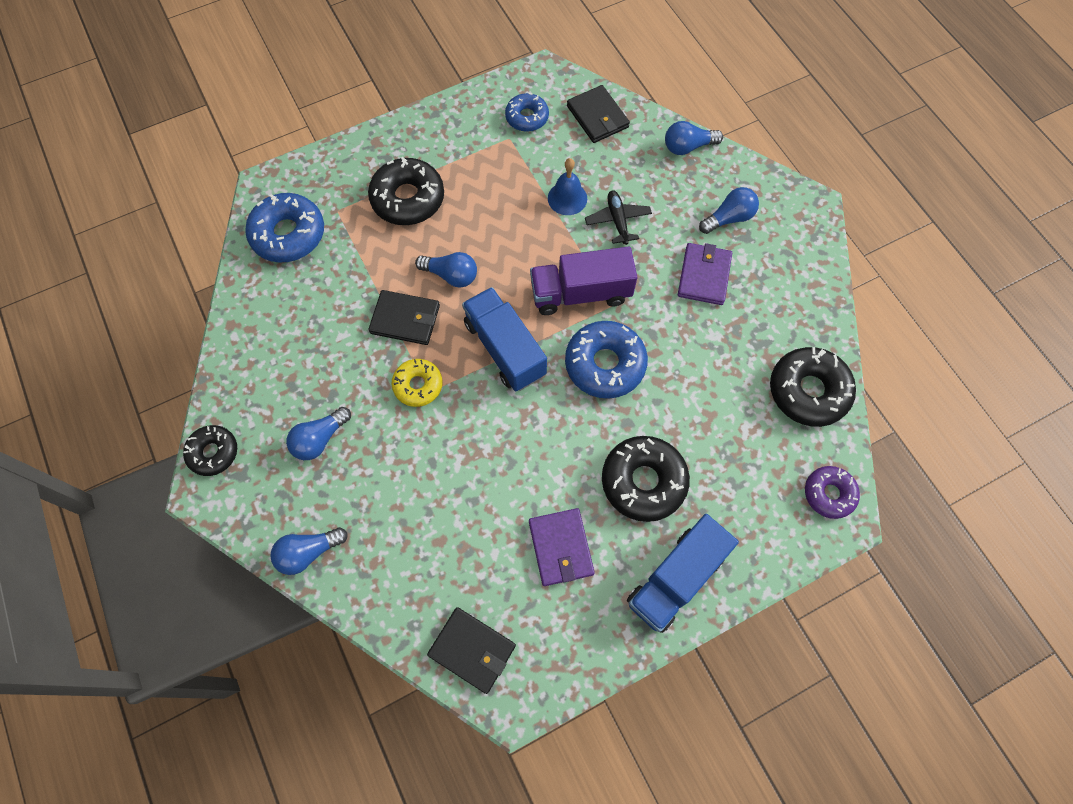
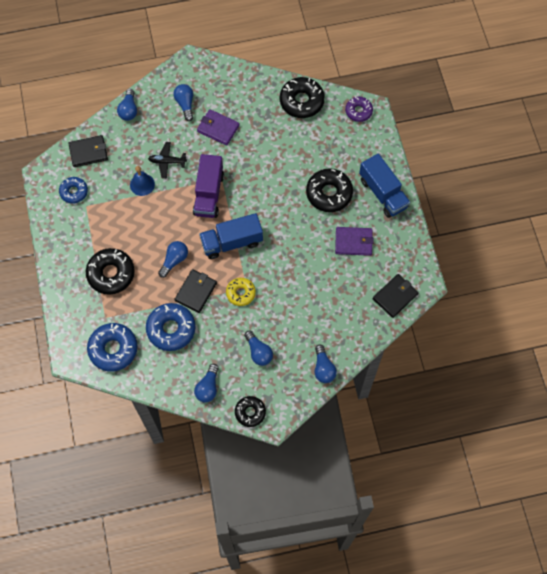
camera: 75 degrees left, 0 degrees up
(247, 379) = (208, 387): none -> blue light bulb
(605, 364) = (257, 193): blue donut -> blue donut (171, 329)

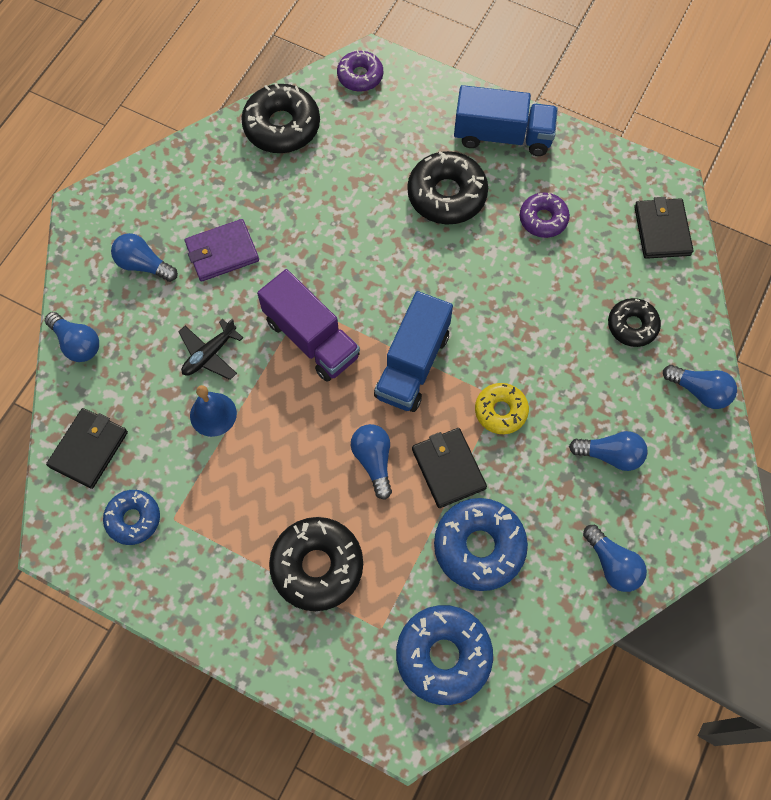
camera: 50 degrees left, 0 degrees up
(250, 412) = (695, 535): black donut -> black donut (632, 326)
(353, 242) = (543, 219): purple wallet -> purple donut

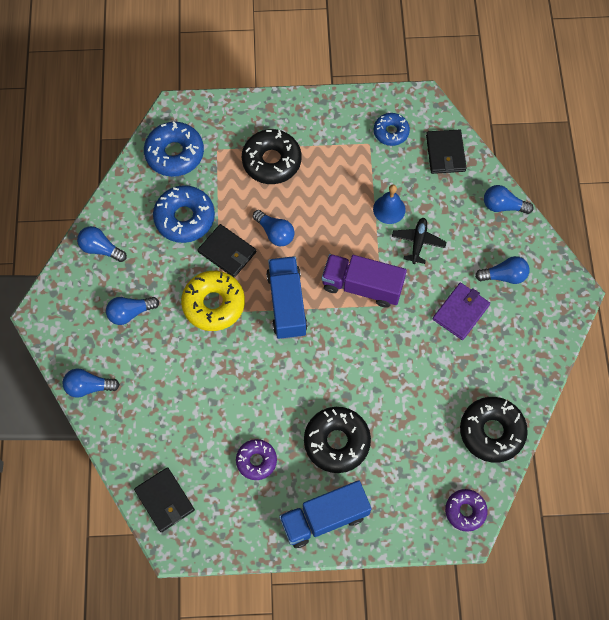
camera: 150 degrees right, 0 degrees up
(500, 411) = (214, 304): yellow donut -> yellow donut, size x1.63
(632, 326) = (154, 410): black donut -> none

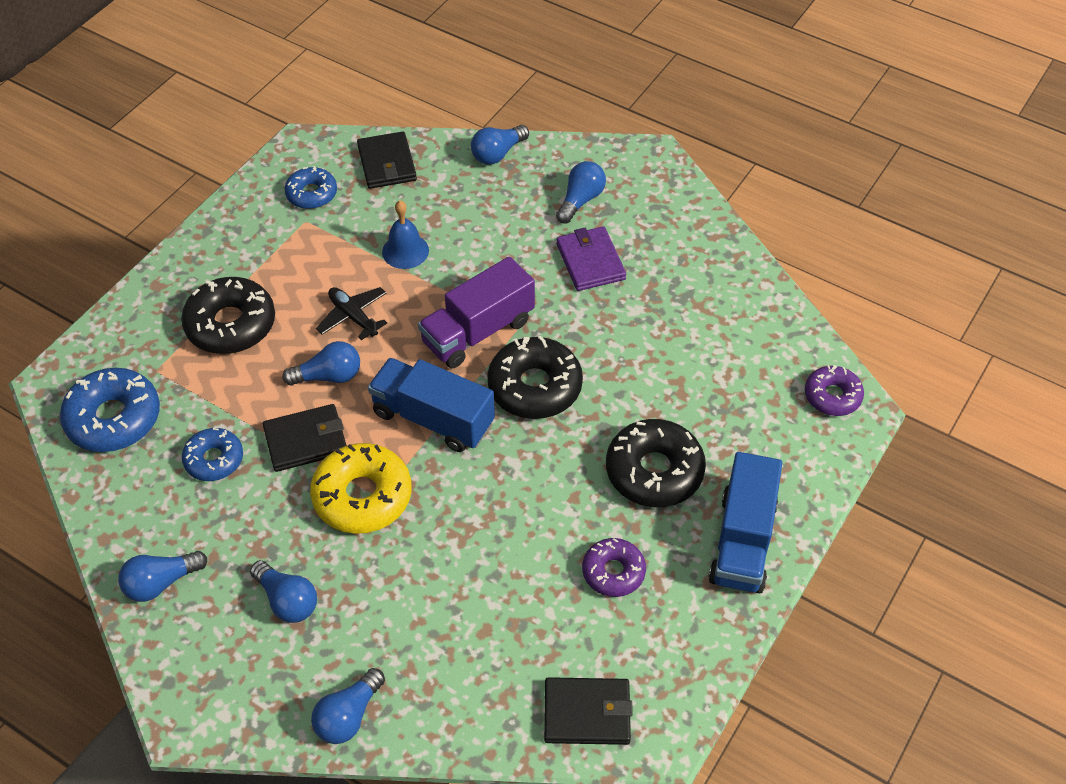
camera: 55 degrees left, 15 degrees down
(130, 313) = (287, 600): blue light bulb -> blue light bulb turned 60 degrees counterclockwise
(184, 218) = (214, 459): blue donut -> blue donut, size x0.61
(418, 242) = (471, 249): black plane -> black plane (353, 317)
(445, 153) = (387, 163): black wallet -> black wallet turned 45 degrees clockwise
(491, 431) = (755, 317): black donut -> black donut (535, 386)

